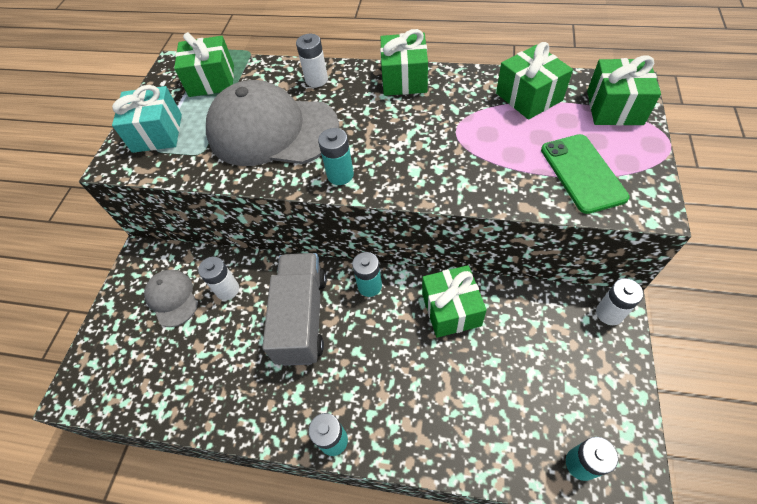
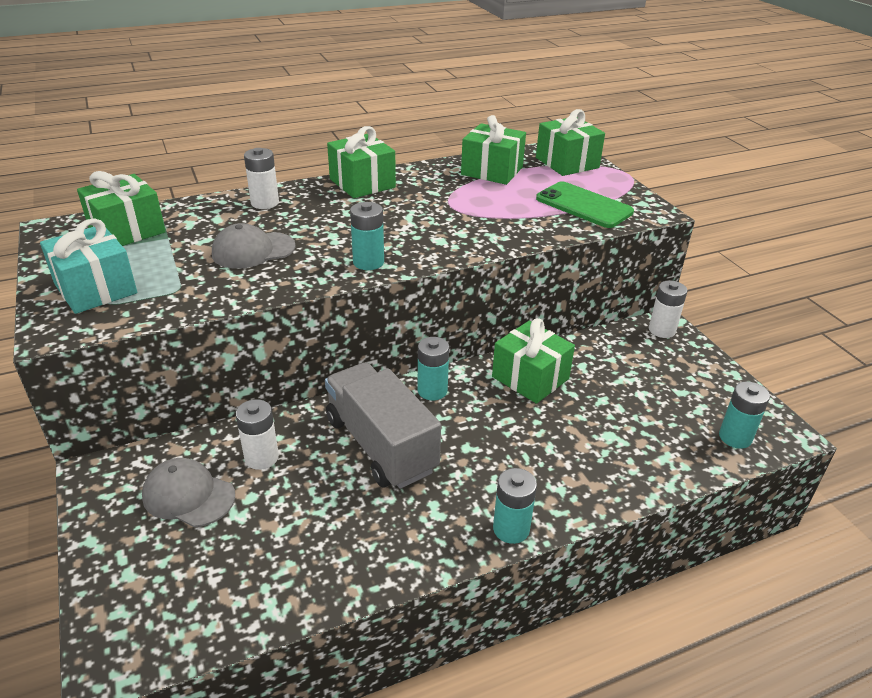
camera: 40 degrees left, 20 degrees down
(272, 130) = (253, 250): grey cap -> grey cap, size x0.50

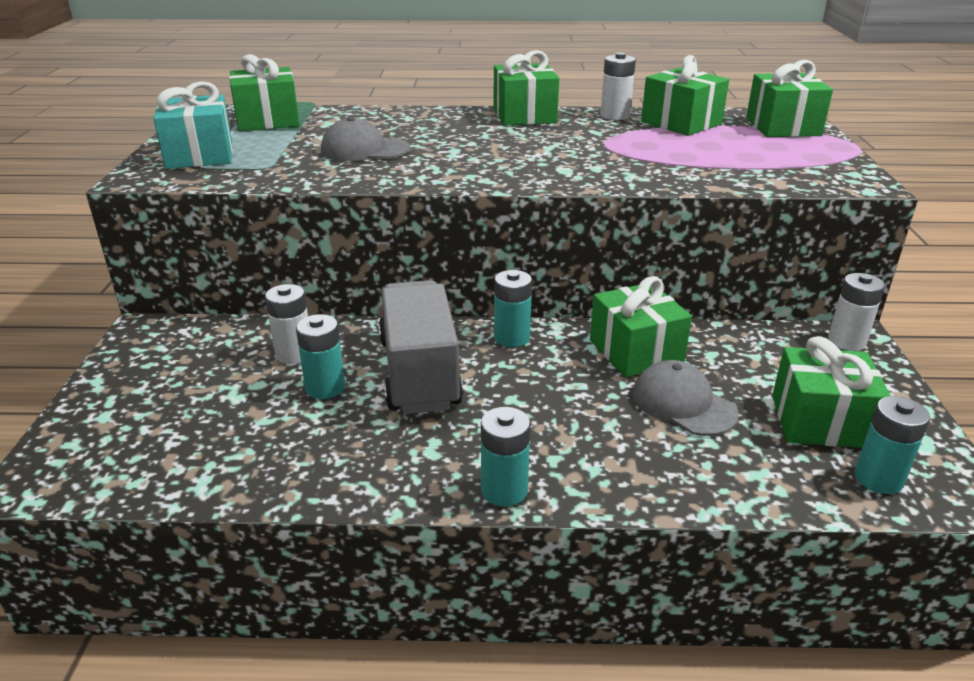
camera: 25 degrees right, 5 degrees down
(188, 495) = (204, 367): grey cap -> grey cap (683, 403)
(265, 203) = (411, 118): white battery -> white battery (615, 116)
(368, 262) = (470, 175): turquoise battery -> turquoise battery (325, 388)
(584, 205) = (770, 165): green phone -> none
(680, 402) = (820, 421): none -> green gift

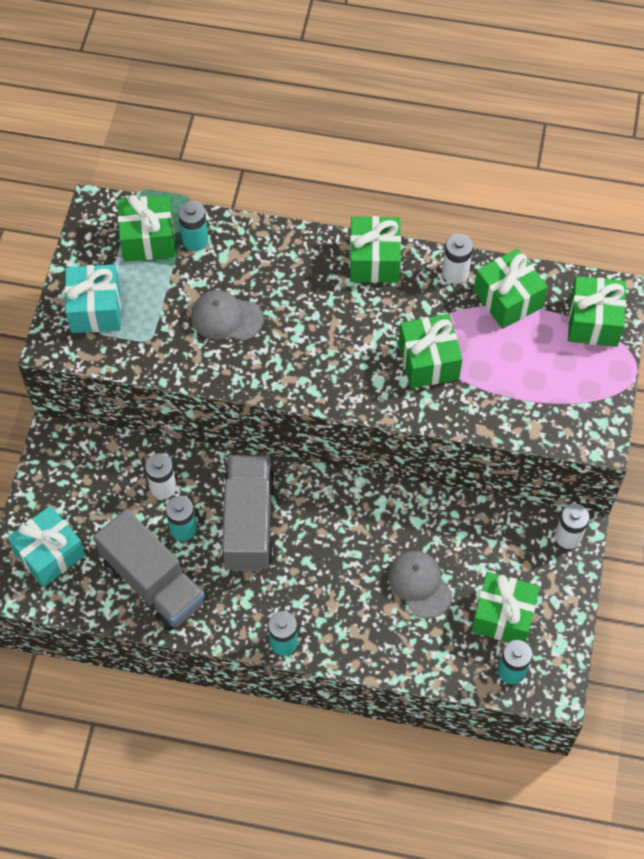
camera: 10 degrees right, 30 degrees up
(114, 434) = (49, 554): none -> turquoise gift
(281, 447) = (153, 582): none -> grey truck
(512, 338) = (321, 493): turquoise battery -> turquoise battery (195, 240)
(635, 351) = (407, 523): green gift -> green gift (428, 361)

